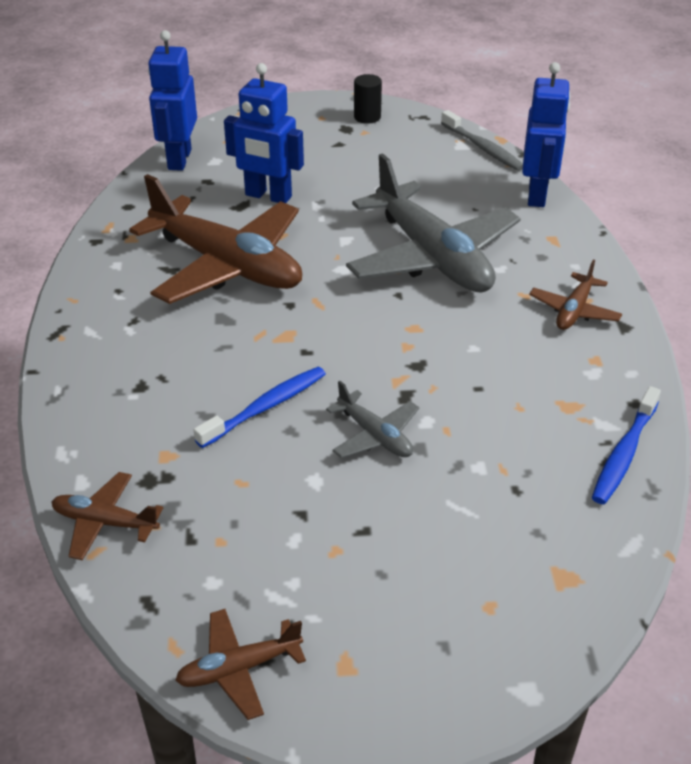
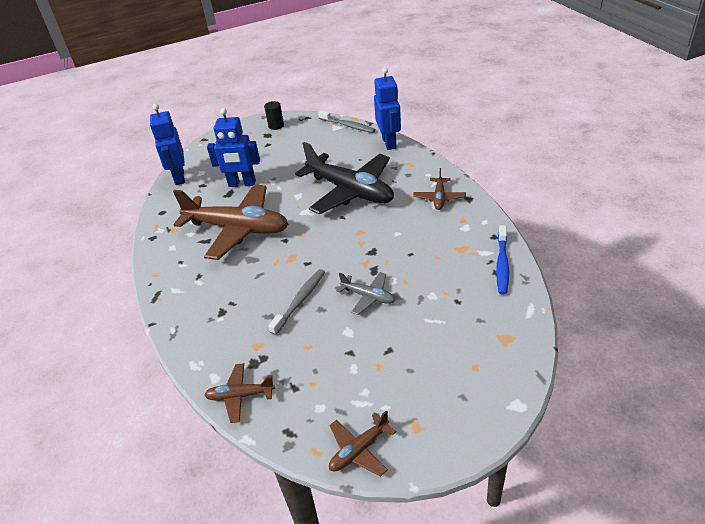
camera: 15 degrees left, 0 degrees up
(265, 407) = (300, 301): blue toothbrush -> grey toothbrush
(432, 256) = (350, 191): grey plane -> black plane

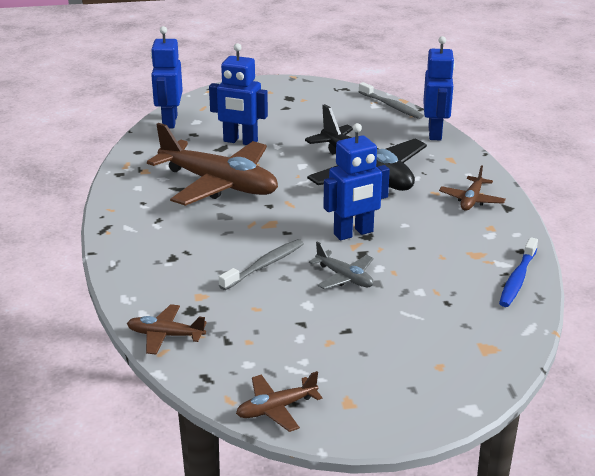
camera: 10 degrees right, 10 degrees down
(276, 126) = (303, 90): black cylinder -> none
(360, 251) = (353, 233): none -> blue robot

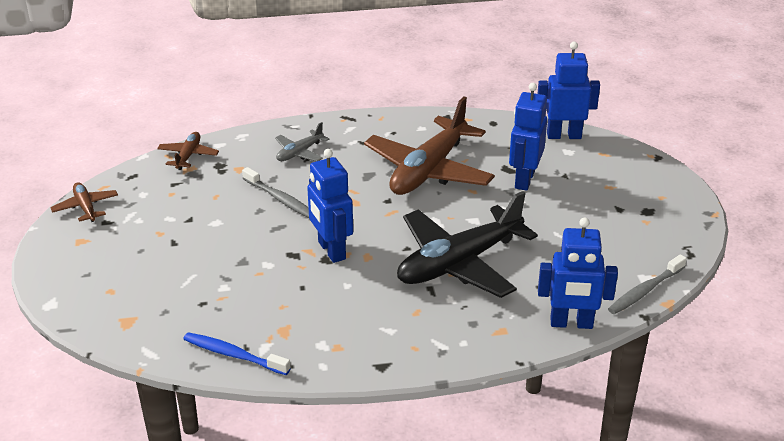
camera: 90 degrees right, 5 degrees up
(344, 277) = (254, 243): grey plane -> grey plane (299, 153)
(471, 200) = (398, 338): brown plane -> none

